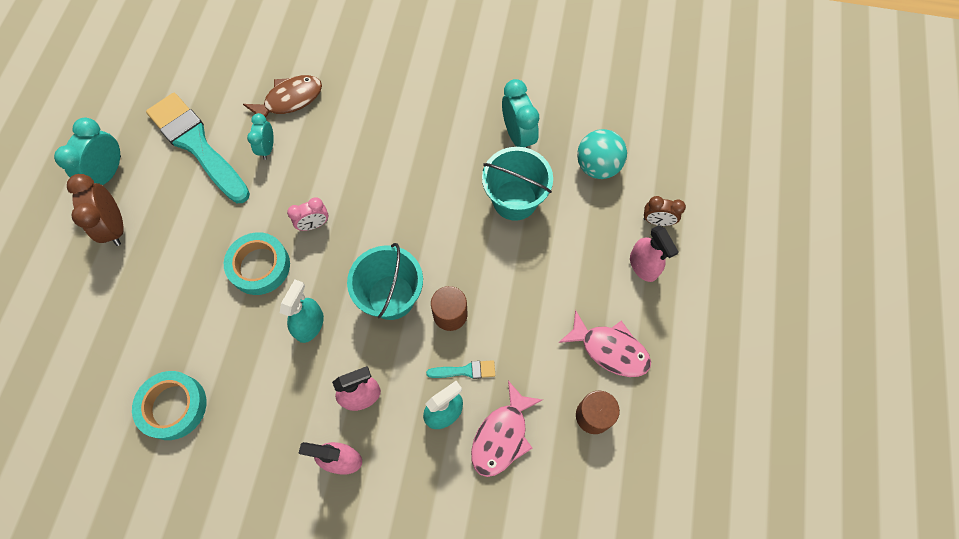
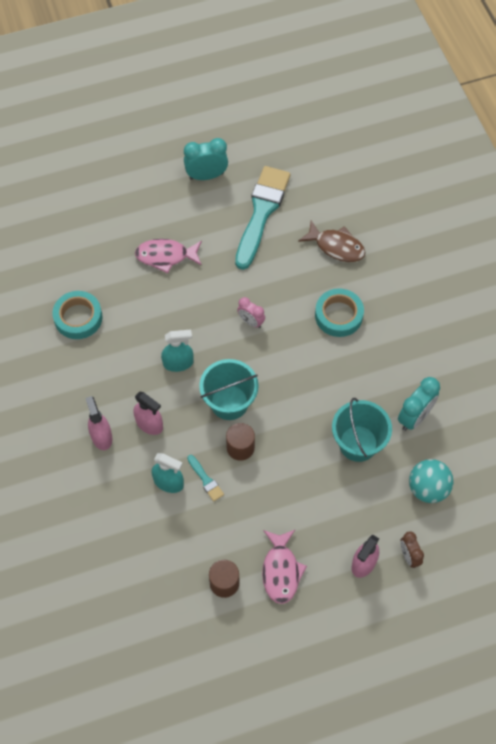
camera: 60 degrees right, 5 degrees down
(115, 227) = (172, 205): brown clock -> none
(259, 266) = (199, 307): turquoise tape -> turquoise tape (338, 315)
(267, 148) = (289, 257): turquoise clock -> none
(502, 436) = (174, 528): pink fish -> pink fish (166, 256)

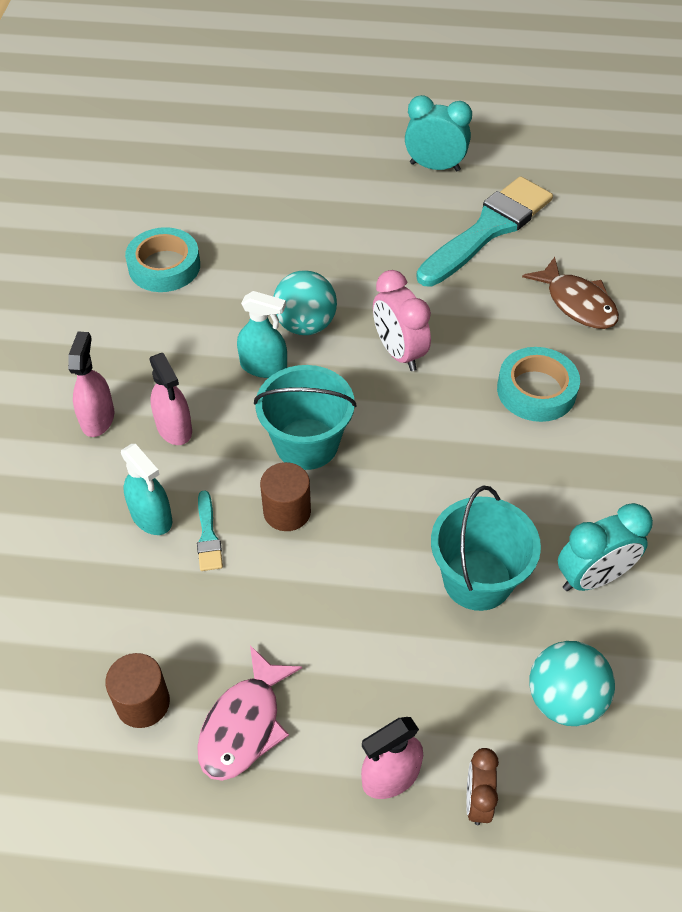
camera: 25 degrees right, 10 degrees down
(166, 256) = (325, 236): pink fish -> none
(187, 325) = (305, 325): none -> turquoise ball
(251, 322) = (399, 352): pink clock -> pink clock, size x1.59

